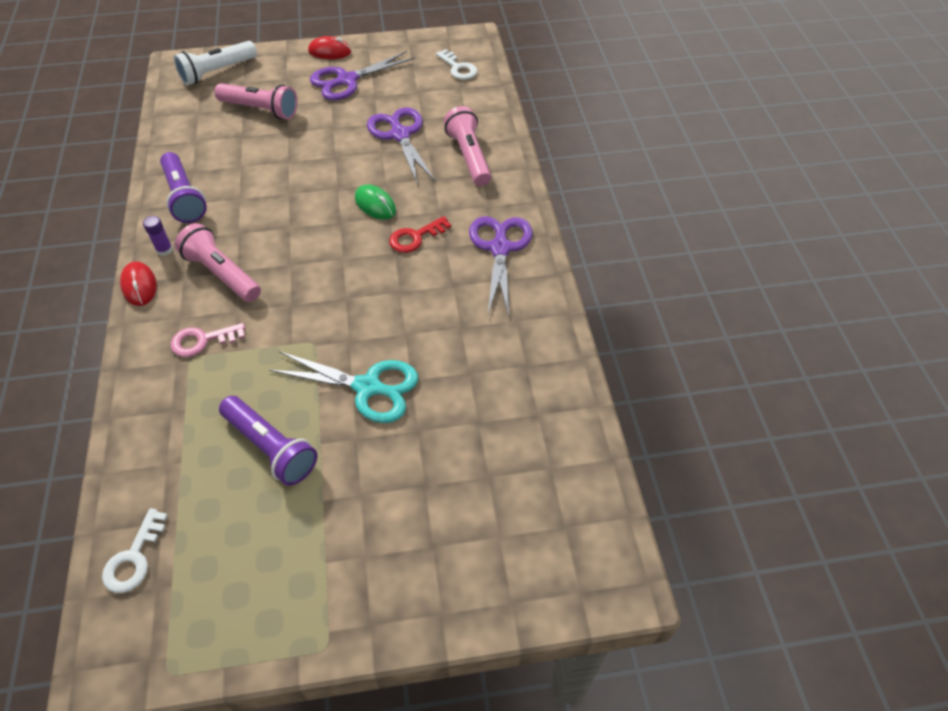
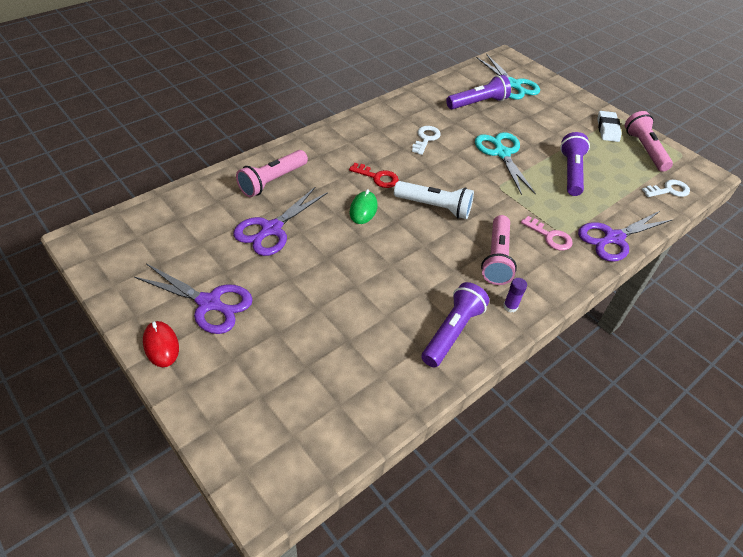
camera: 125 degrees left, 5 degrees down
(139, 286) = (551, 299): red mouse -> none
(217, 72) = (257, 436): white flashlight -> white flashlight (434, 207)
(260, 110) = (299, 349): pink flashlight -> pink flashlight (644, 149)
(313, 593) = (607, 129): none -> white eraser
(458, 68) = (145, 230): white key -> white key (426, 138)
(499, 433) = (478, 103): none -> purple flashlight
(500, 248) = (355, 138): purple scissors -> purple scissors (613, 238)
(524, 526) = (512, 84): none -> turquoise scissors

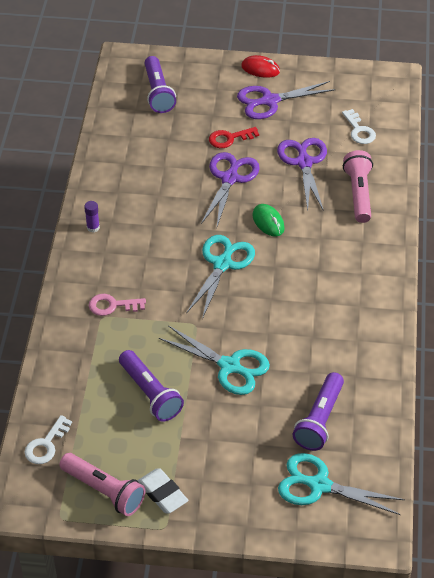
camera: 140 degrees right, 0 degrees up
(377, 177) = (294, 256): red key -> red key (229, 138)
(426, 138) = (309, 328): white key -> white key (359, 130)
(434, 207) = (222, 264): white flashlight -> turquoise scissors
(452, 332) = (114, 185): purple flashlight -> purple flashlight (158, 93)
(496, 258) = (135, 256): pink flashlight -> none
(613, 238) = (61, 343): purple scissors -> purple scissors (230, 179)

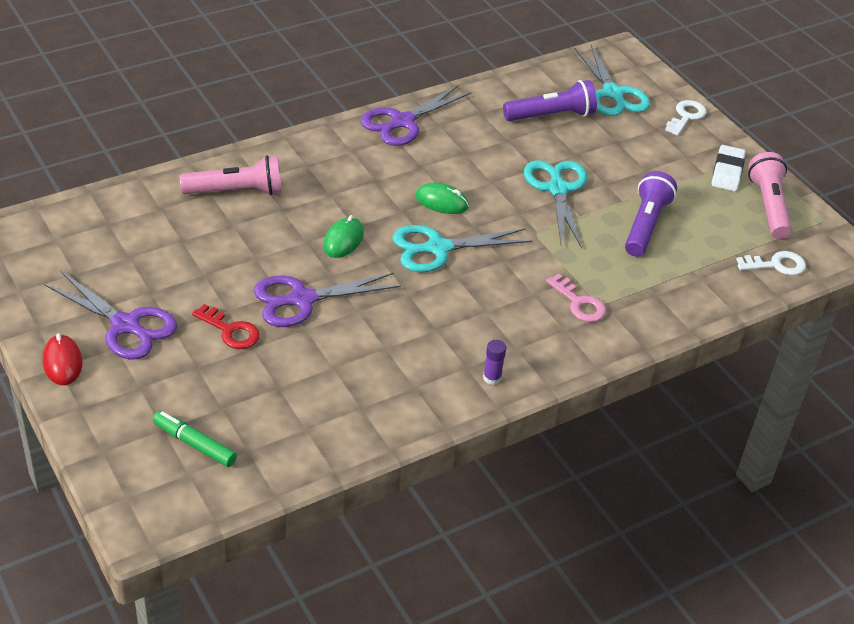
camera: 130 degrees left, 5 degrees down
(158, 93) = (194, 444): purple flashlight -> green marker
(267, 292) = (441, 202): none -> green mouse
(304, 163) = (220, 250): purple scissors -> purple scissors (403, 122)
(358, 194) = (236, 191): pink flashlight -> pink flashlight turned 150 degrees counterclockwise
(359, 130) = (123, 228): white key -> white key (686, 116)

